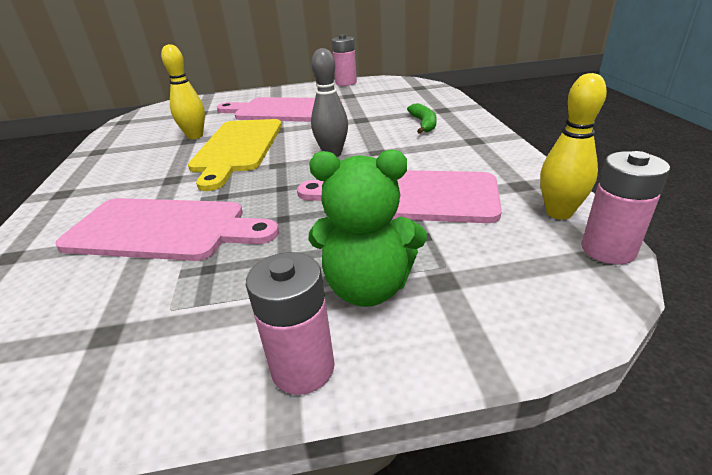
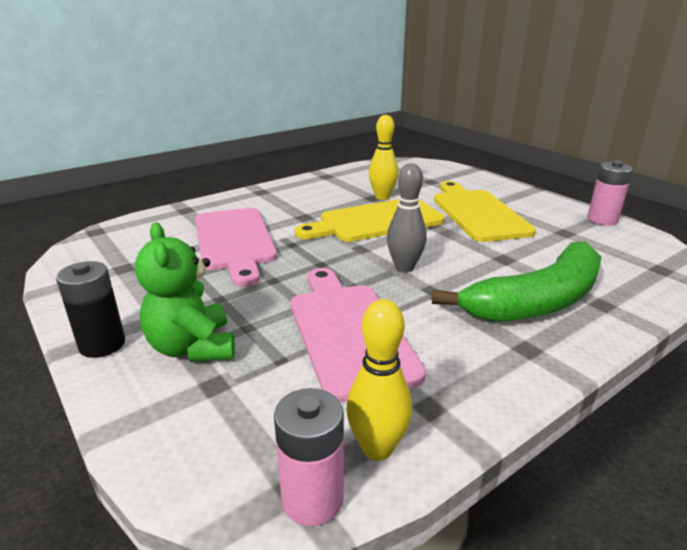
camera: 60 degrees right, 5 degrees down
(283, 111) = (477, 213): pink cutting board -> yellow cutting board
(303, 368) = (102, 344): pink battery -> black battery
(424, 124) = (537, 301): green banana -> green banana, size x2.27

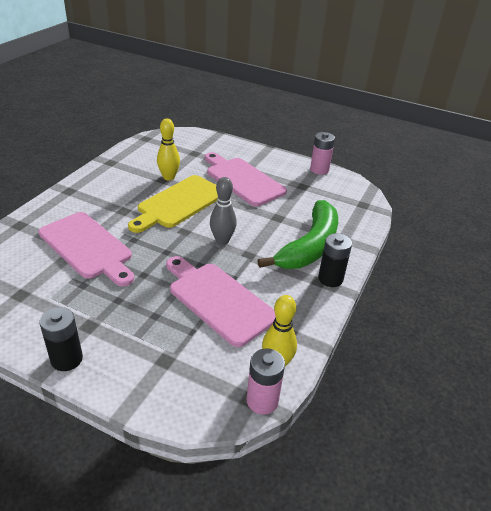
camera: 30 degrees left, 10 degrees up
(193, 347) = (131, 341): green teddy bear -> none
(477, 213) = (242, 180): yellow cutting board -> pink cutting board
(551, 351) = (330, 279): none -> black battery

